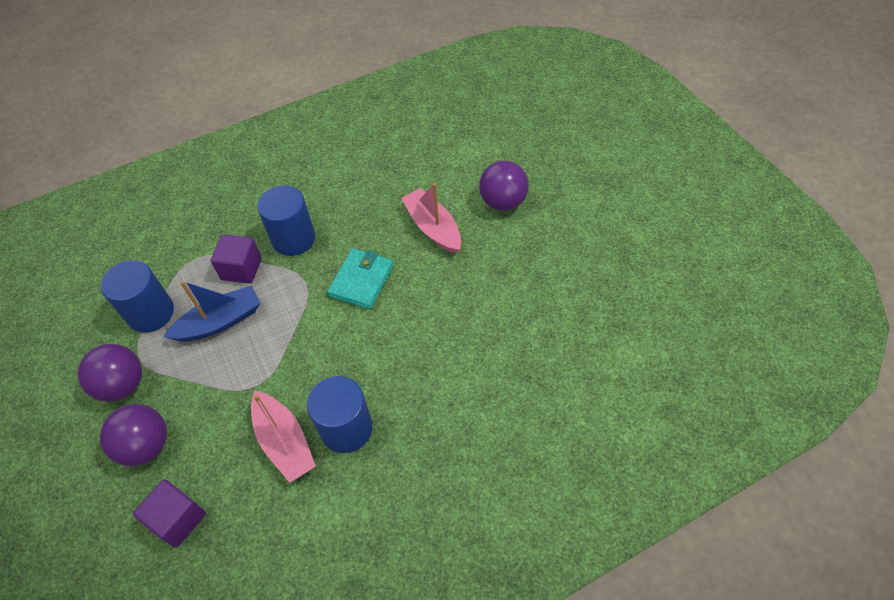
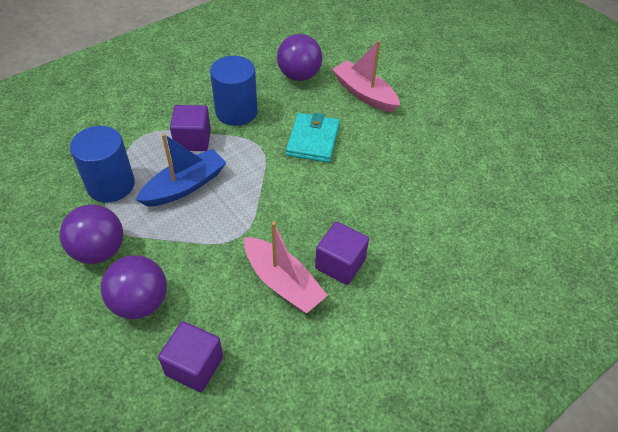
camera: 15 degrees left, 5 degrees down
(346, 428) = (340, 264): blue cylinder -> purple cube
(503, 202) = (419, 70): purple ball -> purple ball (299, 75)

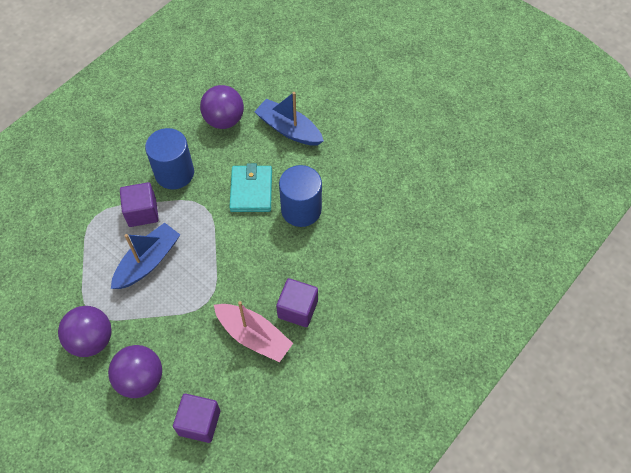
camera: 10 degrees left, 10 degrees up
(111, 185) = (81, 274): blue cylinder -> blue cylinder (301, 209)
(364, 94) = (288, 129): pink boat -> blue boat

